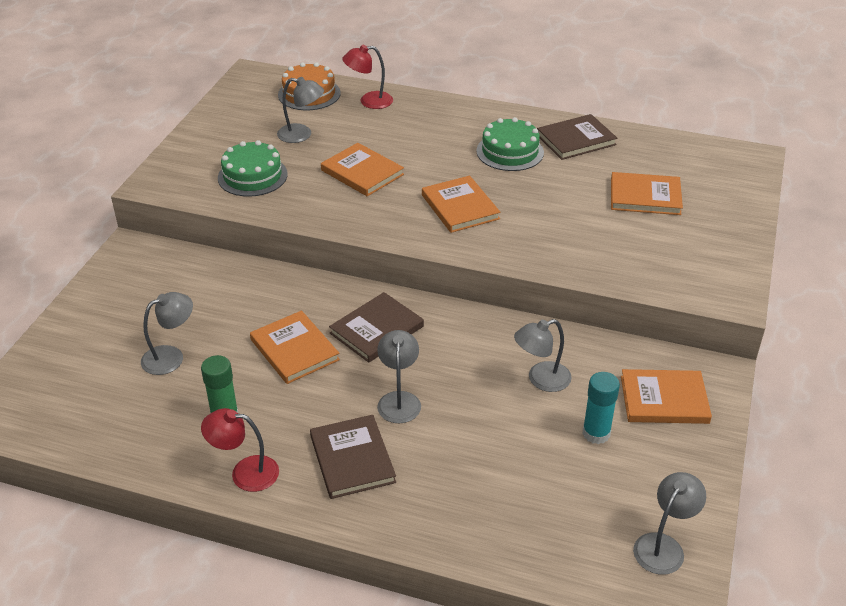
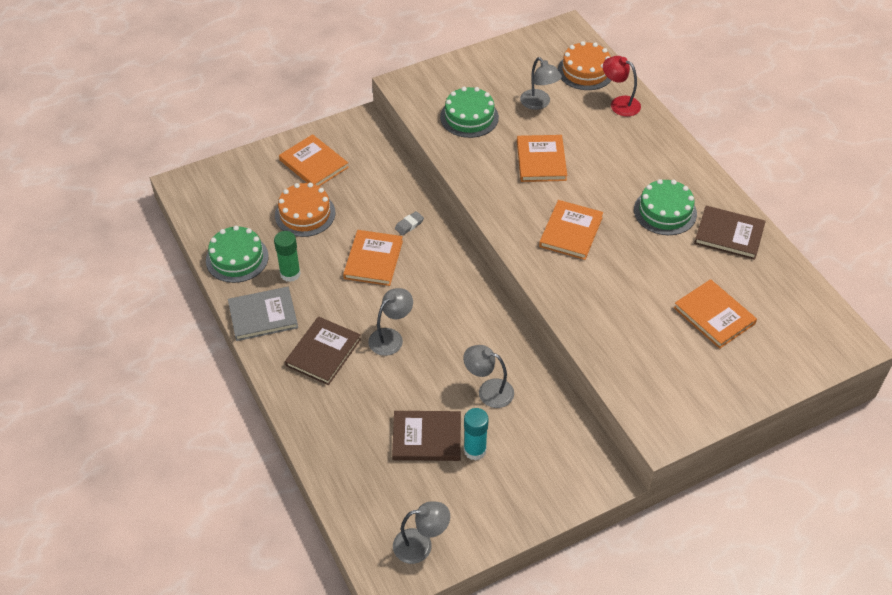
camera: 45 degrees right, 10 degrees up
(146, 442) = (237, 258): none -> green cake
(171, 356) = (305, 214): grey lamp -> orange cake
(245, 472) = (263, 315): red lamp -> grey book
(290, 301) = (409, 225): none -> grey eraser
(376, 330) = (434, 282): brown book -> brown book (426, 438)
(664, 399) = (546, 465): orange book -> orange book (313, 164)

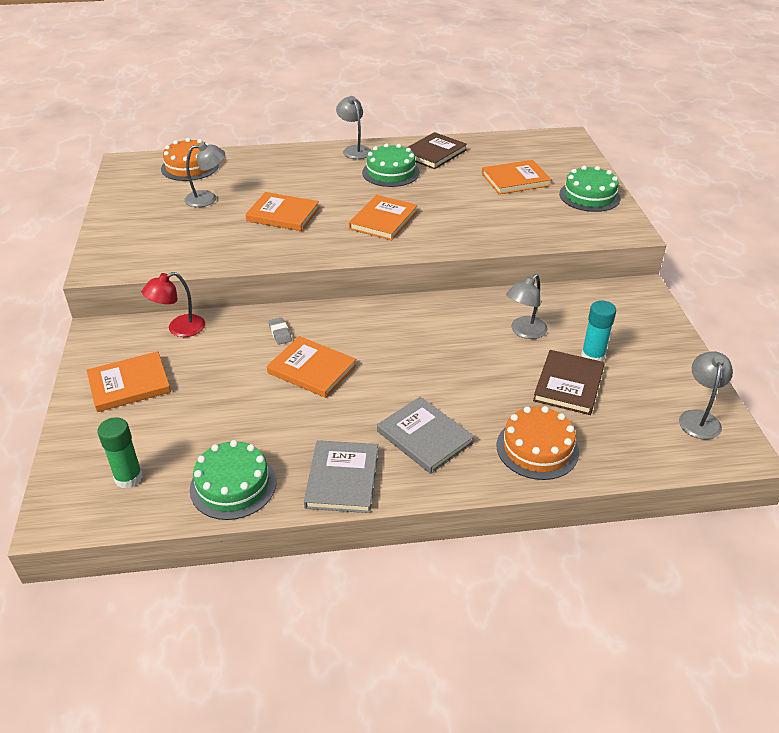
camera: 70 degrees left, 10 degrees down
(290, 274) = (290, 441): green glue stick -> green glue stick (128, 478)
(305, 214) = (204, 408): orange cake -> orange cake (537, 448)
(323, 352) = (424, 437): brown book -> grey book
(391, 337) = (428, 380): grey lamp -> grey lamp (354, 150)
(469, 117) = (188, 239): green cake -> green cake (589, 196)
(571, 232) = (383, 220): orange book -> orange book turned 75 degrees clockwise
(619, 103) = (247, 161): red lamp -> red lamp (179, 329)

